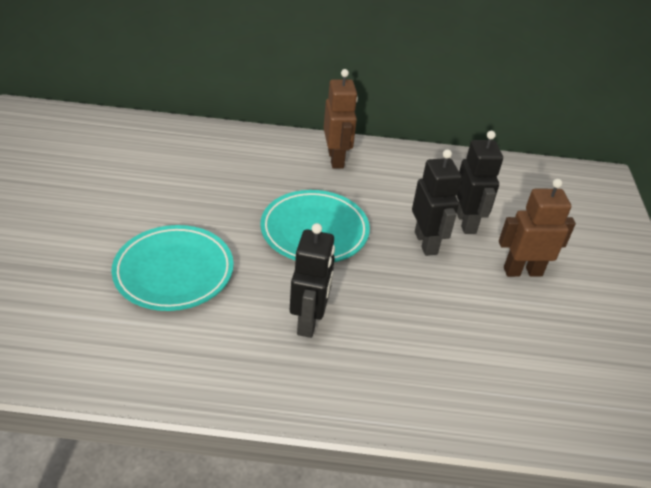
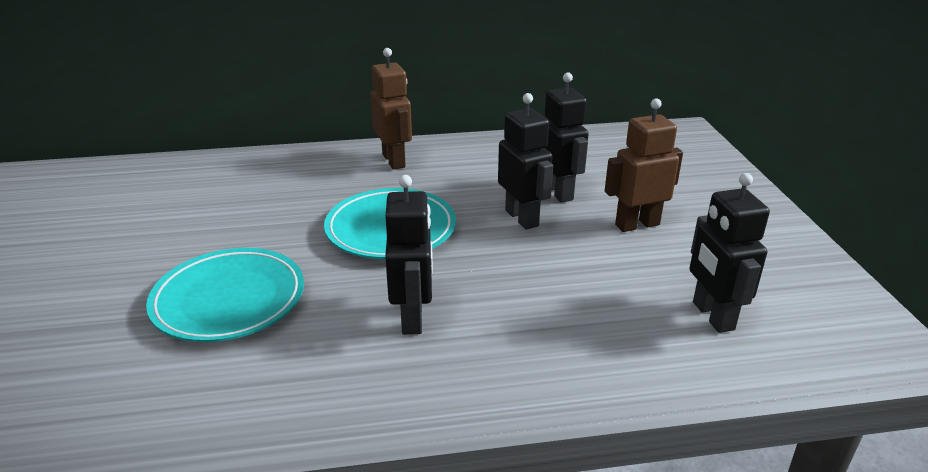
camera: 10 degrees left, 10 degrees down
(553, 377) = (712, 316): none -> black robot

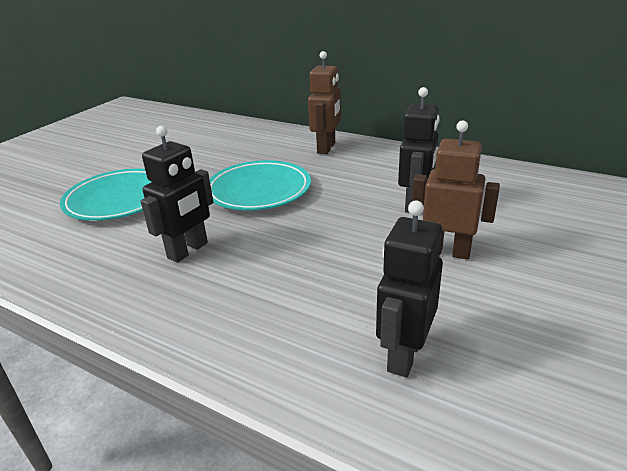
camera: 40 degrees right, 0 degrees up
(522, 218) = (357, 213): black robot -> none

